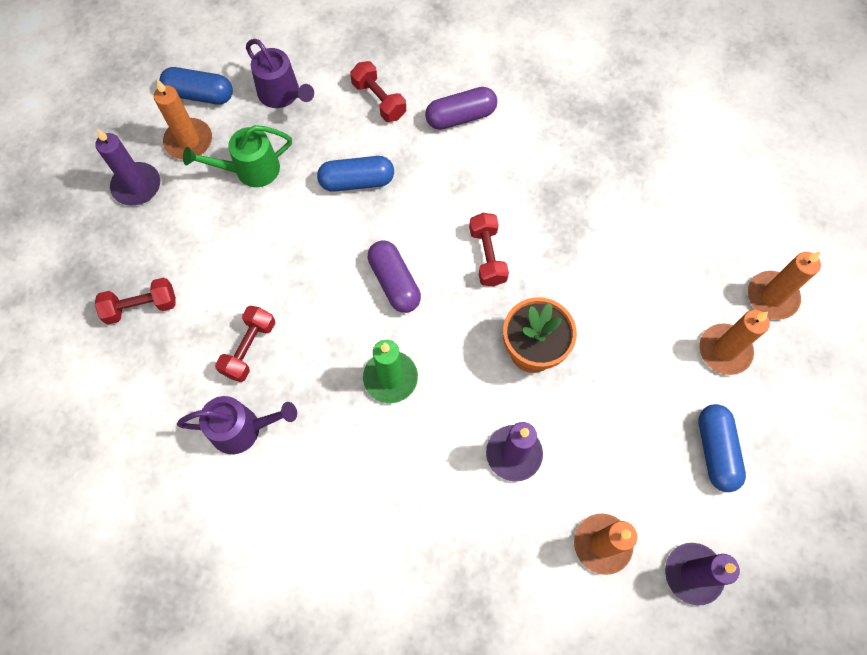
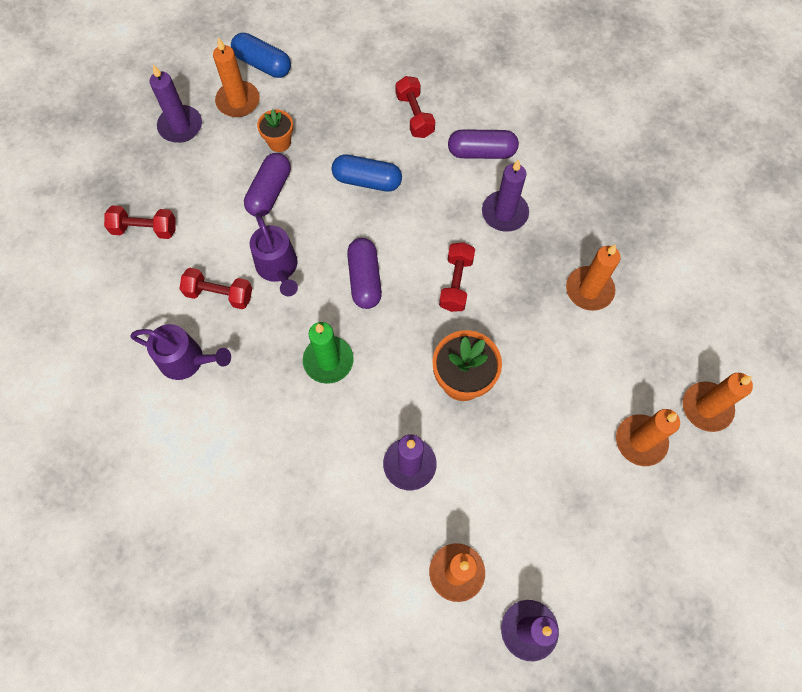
camera: 20 degrees right, 0 degrees up
(249, 348) = (219, 294): red dumbbell -> red dumbbell turned 60 degrees clockwise
(250, 170) = (279, 142): green watering can -> orange flower pot
(260, 225) = (269, 192): none -> purple capsule
(283, 95) = (333, 86): purple watering can -> purple watering can (278, 268)
(507, 170) = (504, 213): none -> purple candle
(618, 220) = (589, 290): none -> orange candle
(715, 451) = (594, 528): blue capsule -> none

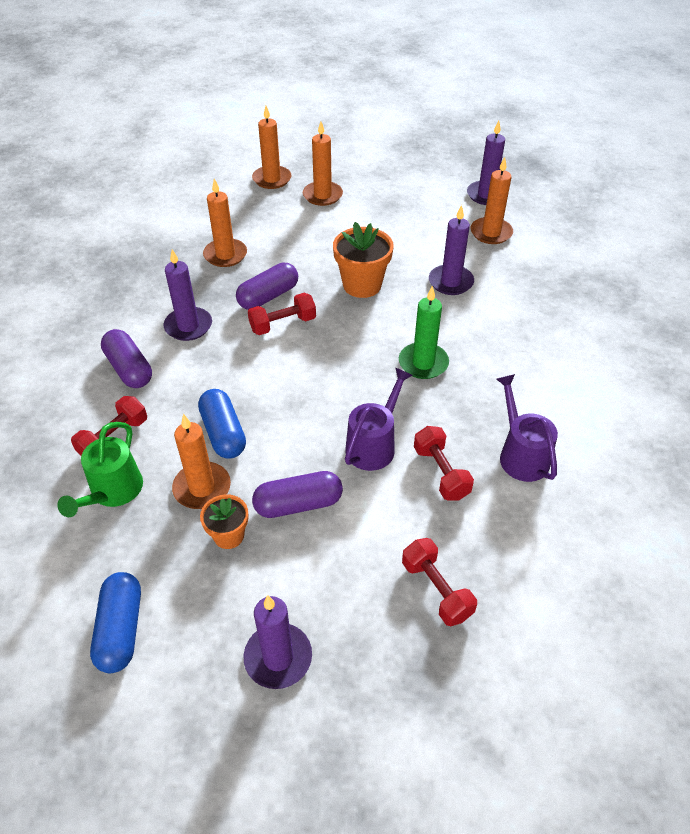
camera: 125 degrees left, 20 degrees down
(238, 101) = (198, 617): orange candle -> orange candle (202, 488)
(364, 279) = (330, 380): purple capsule -> purple capsule (268, 296)
(366, 97) = (112, 492): none -> green watering can

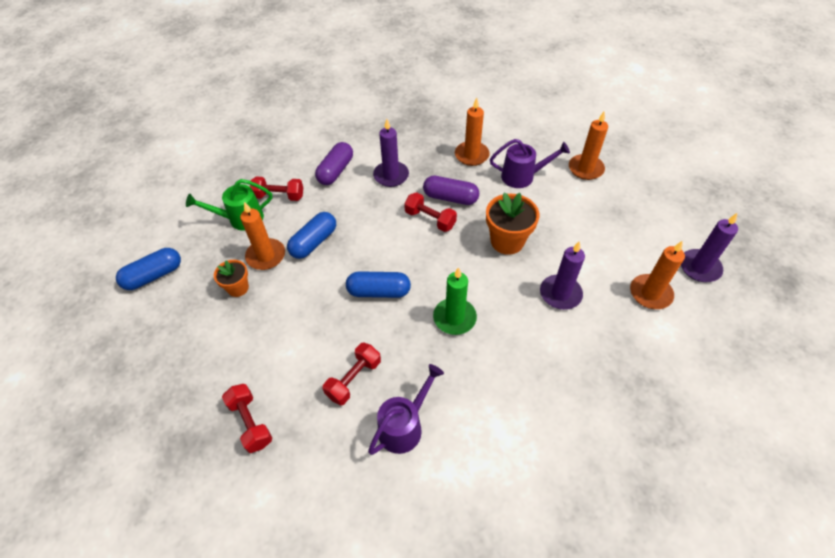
camera: 60 degrees right, 5 degrees up
(272, 179) = (574, 133): orange candle -> none
(278, 657) = (164, 358): purple candle -> none
(298, 504) = (280, 310): purple capsule -> none
(344, 405) = (379, 291): none -> blue capsule
(374, 444) = (355, 326): purple watering can -> purple watering can (523, 176)
(436, 590) = (250, 422): red dumbbell -> red dumbbell turned 60 degrees counterclockwise

